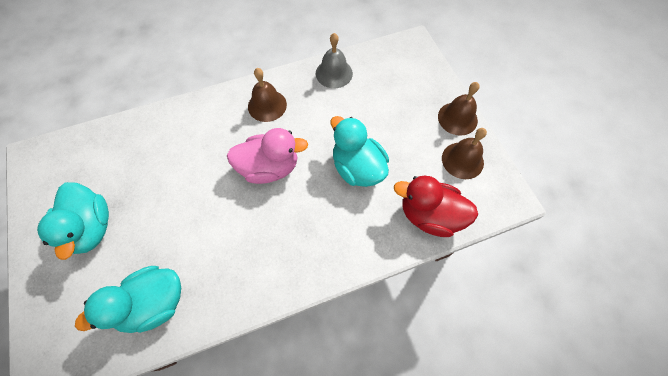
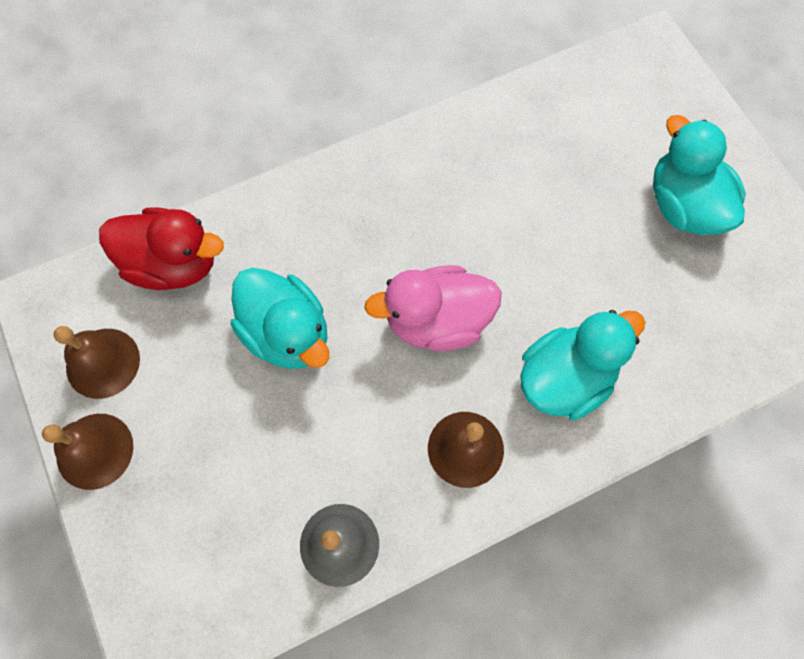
camera: 175 degrees right, 5 degrees up
(154, 303) = (553, 122): turquoise duck -> turquoise duck (565, 378)

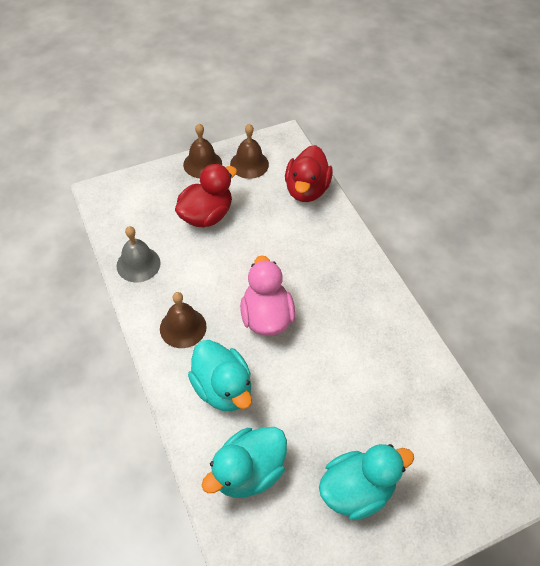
camera: 90 degrees right, 15 degrees down
(227, 432) = (206, 215): none -> red duck
(287, 333) = (262, 241): turquoise duck -> turquoise duck (248, 471)

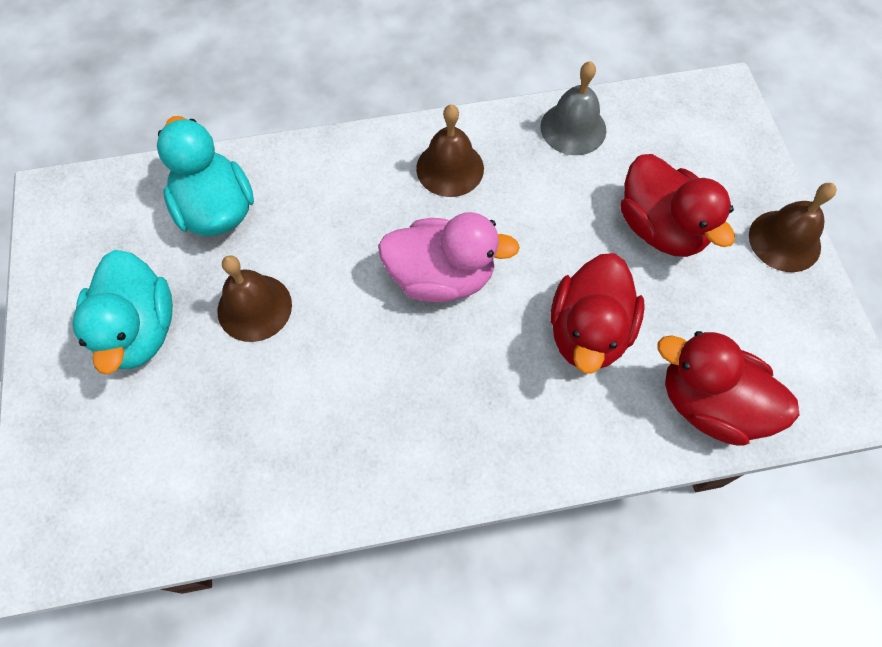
camera: 105 degrees right, 10 degrees up
(223, 388) = (340, 201): turquoise duck -> none
(249, 164) = (783, 316): brown bell -> brown bell (254, 307)
(282, 241) = (588, 332): none -> red duck

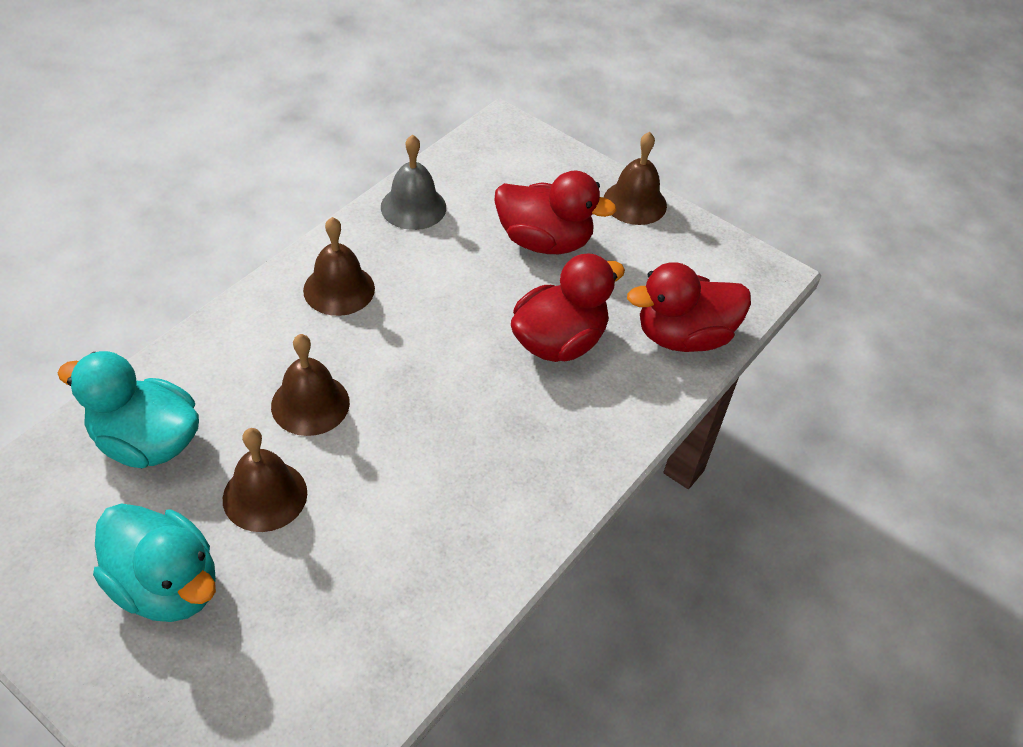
camera: 45 degrees left, 15 degrees down
(346, 254) = (310, 404): none -> brown bell
(441, 277) = (409, 372): pink duck -> none
(588, 332) = (559, 342): red duck -> red duck turned 105 degrees counterclockwise

